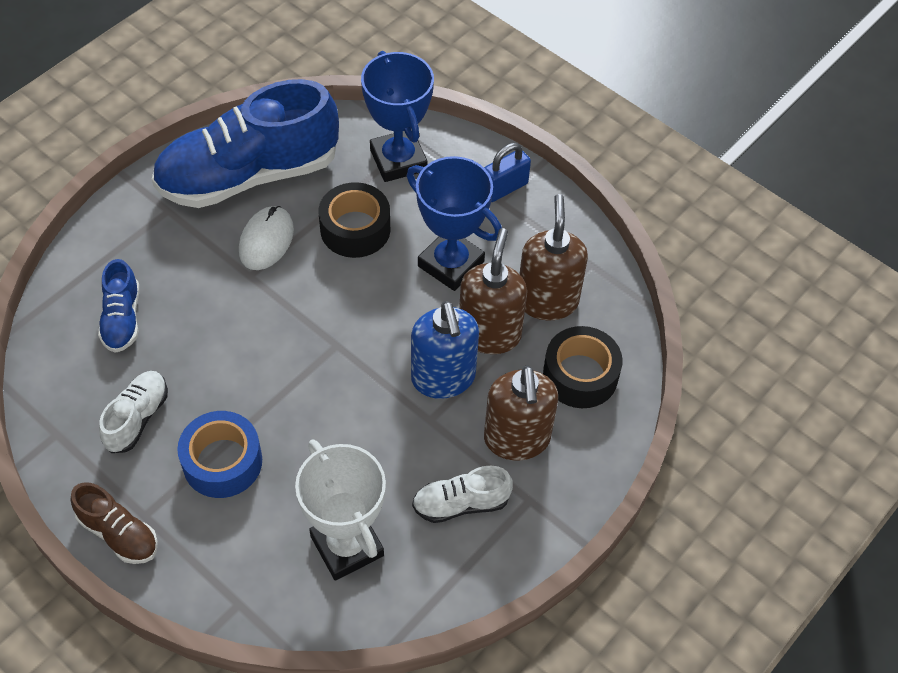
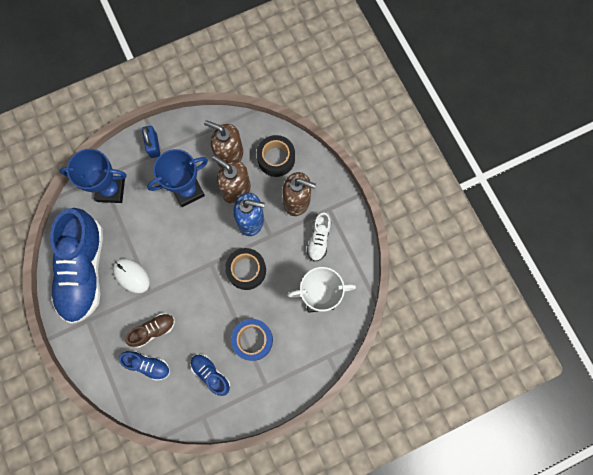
camera: 65 degrees left, 20 degrees up
(118, 533) = (270, 401): brown shoe -> brown shoe (153, 330)
(137, 418) = (211, 374): white shoe -> blue shoe
(355, 229) = (145, 228): black tape -> black tape (246, 270)

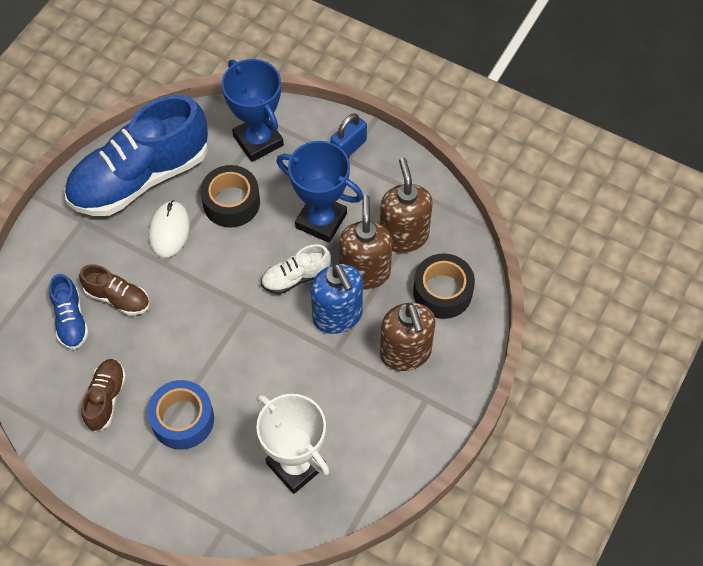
camera: 55 degrees right, 15 degrees down
(211, 374) = (106, 399): blue shoe -> brown shoe
(246, 270) = (268, 353): black tape -> black tape (231, 202)
(319, 239) = (375, 413): white shoe -> white shoe (296, 277)

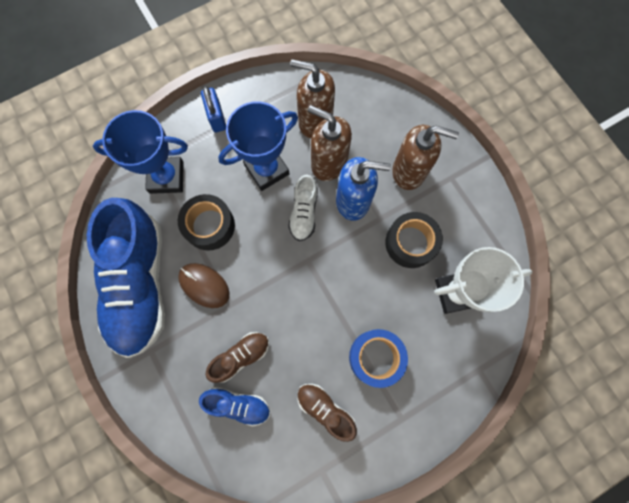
camera: 60 degrees left, 15 degrees up
(169, 230) = (204, 285): white mouse -> brown mouse
(442, 292) = (375, 121): black tape -> black tape (410, 243)

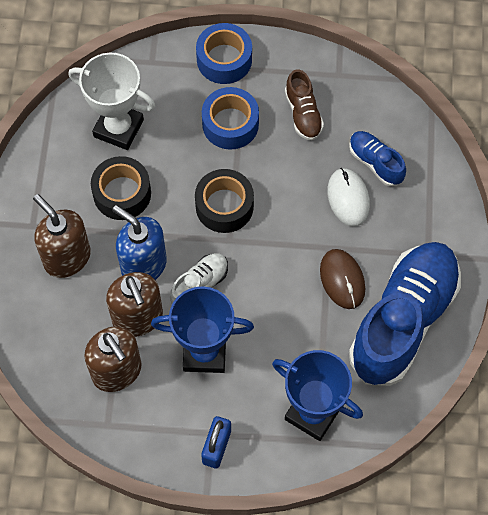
camera: 145 degrees left, 10 degrees down
(209, 225) = (301, 333): black tape -> black tape (224, 206)
(241, 356) = (348, 198): brown shoe -> white mouse
(425, 415) = (224, 60): none -> blue tape

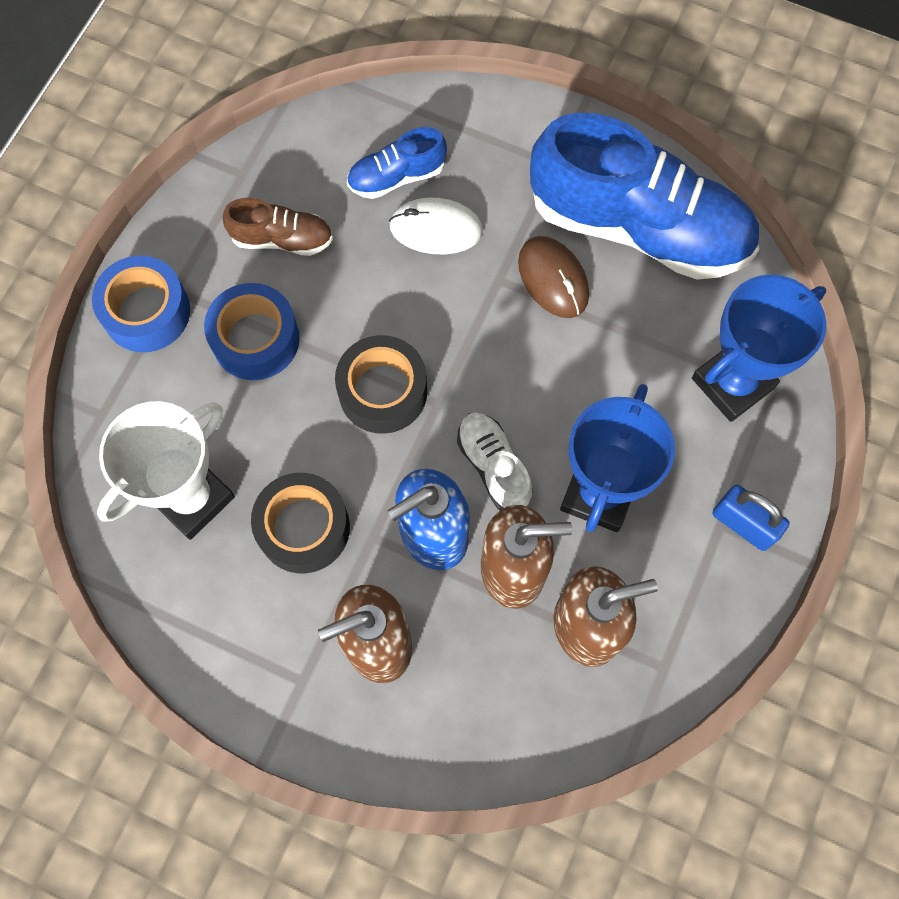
camera: 70 degrees left, 5 degrees up
(342, 280) = (553, 279): brown mouse -> brown mouse turned 60 degrees clockwise
(403, 321) = (638, 227): blue shoe -> blue shoe turned 150 degrees clockwise

